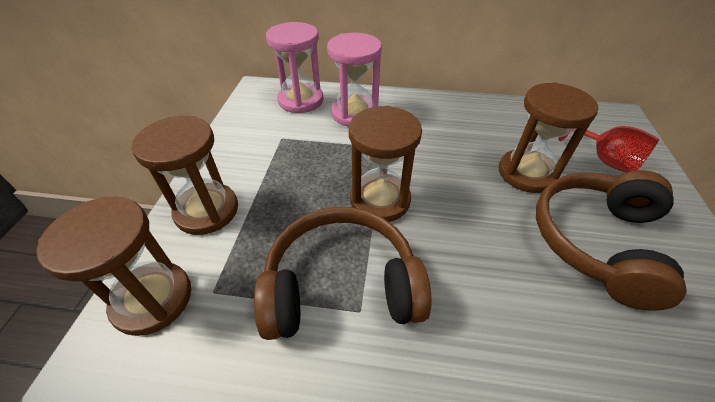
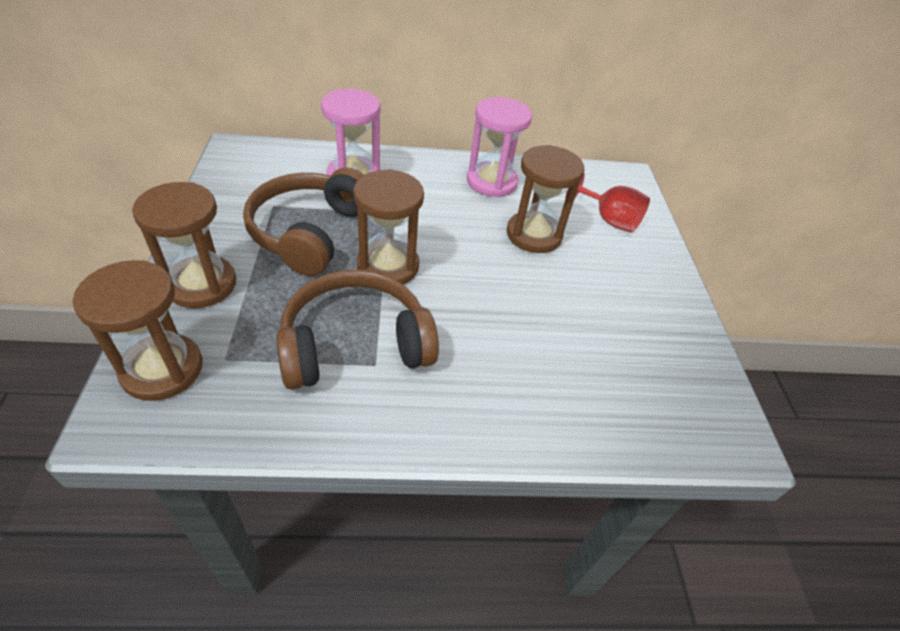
camera: 15 degrees left, 0 degrees up
(301, 100) = (289, 162): pink hourglass -> pink hourglass (491, 182)
(596, 241) = (591, 293): brown headphones -> brown headphones (309, 232)

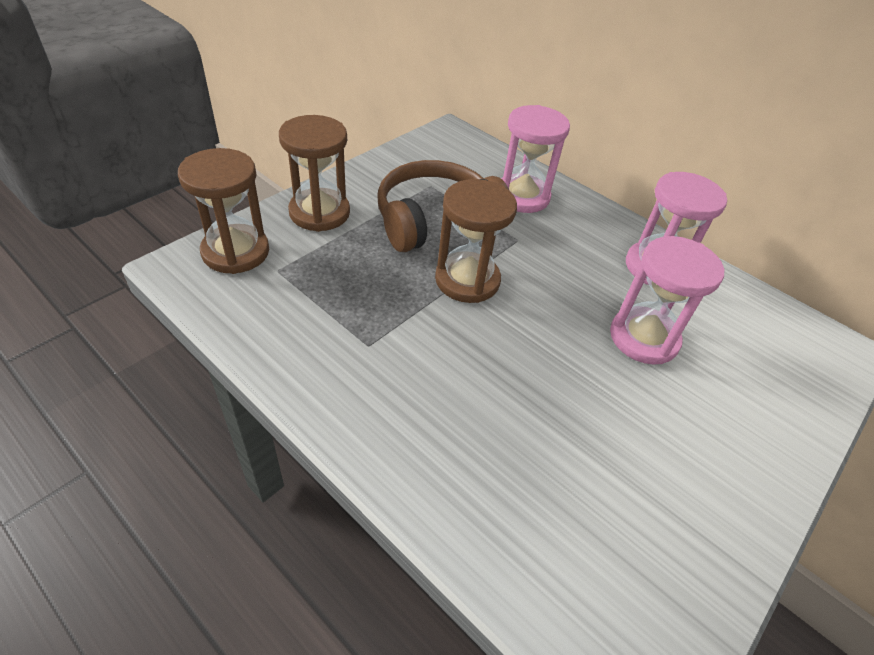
camera: 45 degrees right, 0 degrees up
(355, 344) = (371, 320): brown headphones -> none
(534, 235) = (644, 338): brown hourglass -> pink hourglass
(608, 219) = (757, 376): red goblet -> none

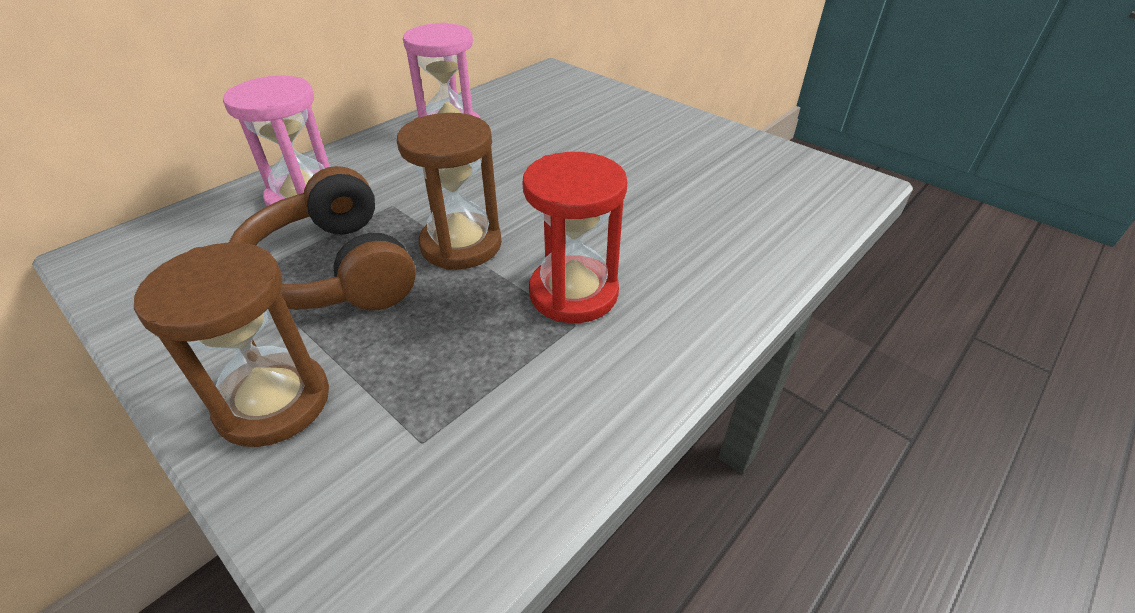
camera: 85 degrees left, 5 degrees down
(236, 252) = (361, 516): brown hourglass -> none
(404, 346) = (573, 293): none -> red hourglass
(644, 338) = (546, 146): pink hourglass -> none

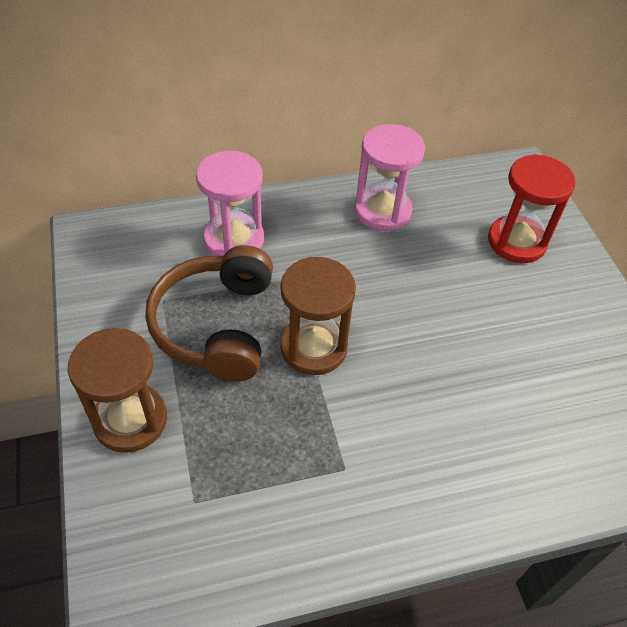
camera: 30 degrees right, 10 degrees up
(573, 293) = (362, 440): red hourglass -> red hourglass (516, 242)

